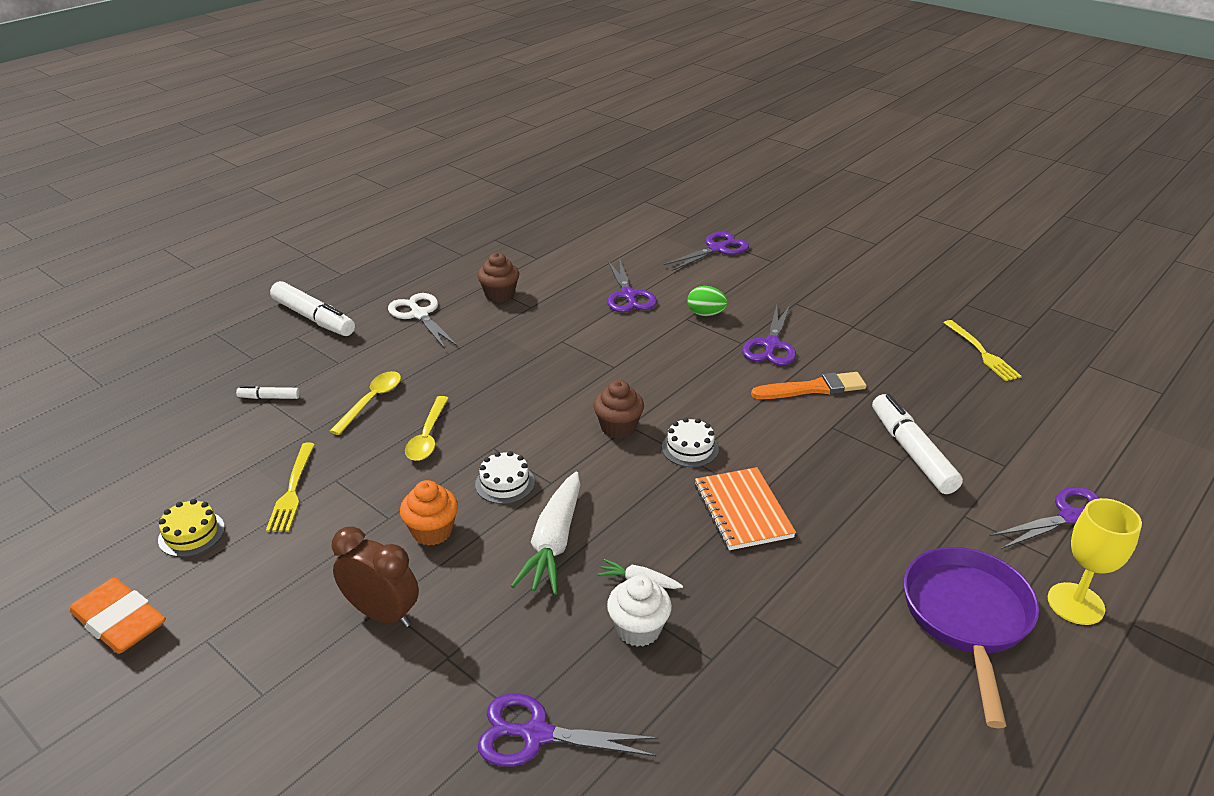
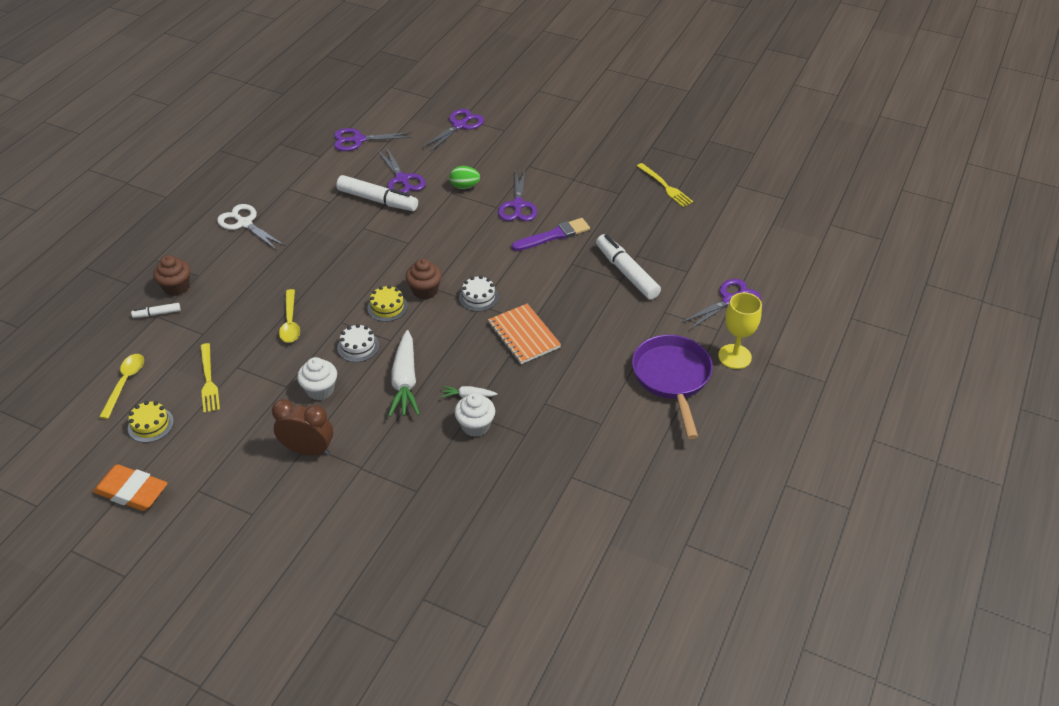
camera: 15 degrees left, 10 degrees up
(314, 318) = (160, 240): white marker -> white marker (377, 200)
(371, 401) = (237, 302): yellow spoon -> yellow spoon (125, 383)
(432, 531) = (320, 390): orange cupcake -> white cupcake
(499, 295) = (302, 195): brown cupcake -> brown cupcake (176, 287)
(535, 734) = (430, 500): purple scissors -> purple scissors (358, 140)
(561, 439) = (387, 307): none -> yellow cake
(813, 388) = (553, 235): orange brush -> purple brush

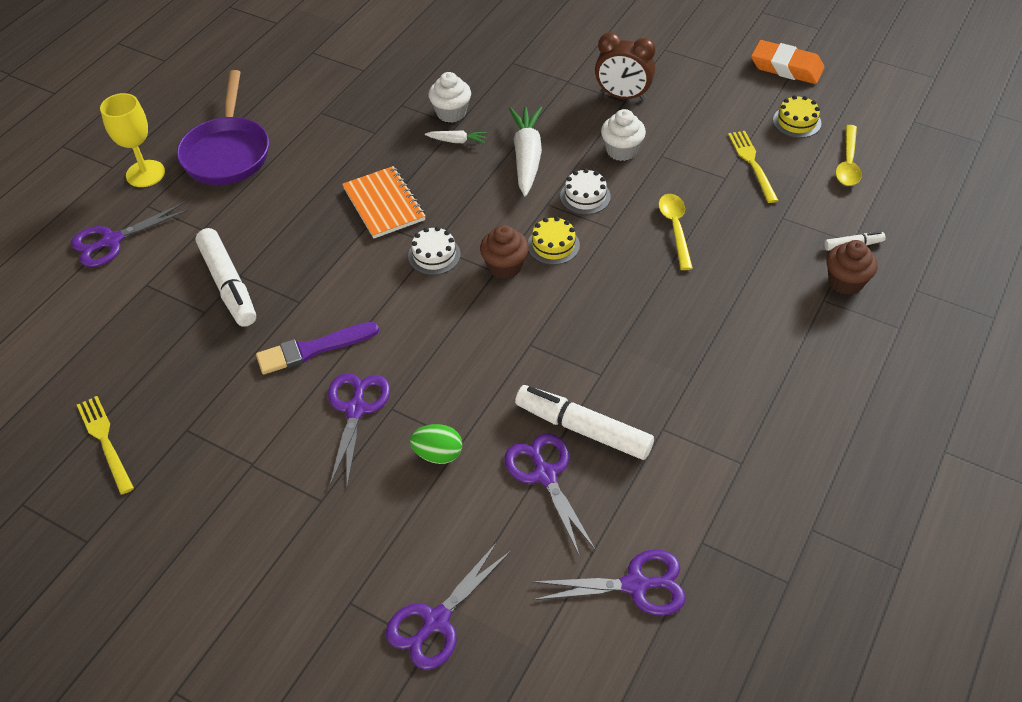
camera: 175 degrees left, 5 degrees up
(244, 223) = (789, 389): white scissors -> none

